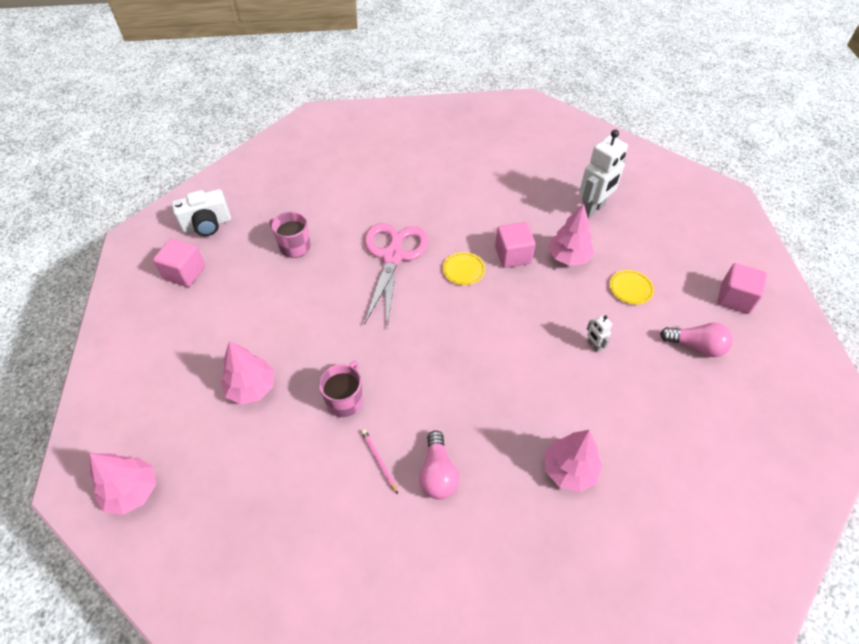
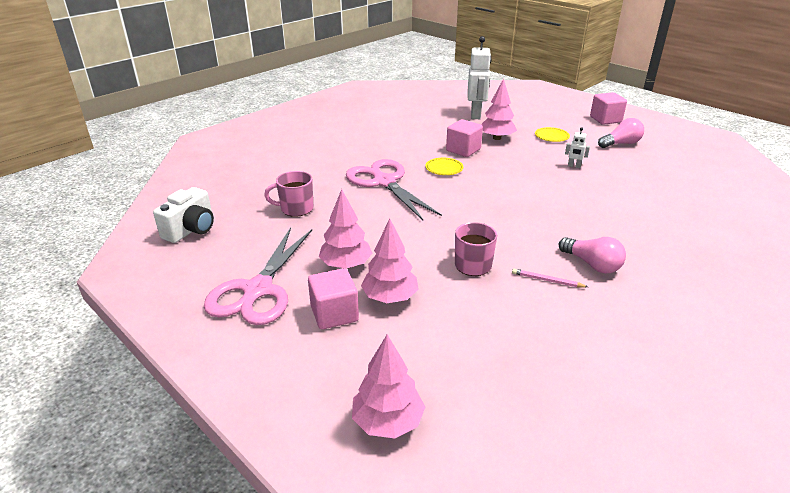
camera: 40 degrees left, 20 degrees down
(184, 317) = (257, 290): none -> pink scissors
(185, 273) = (214, 265): pink cube -> pink cube (334, 314)
(569, 470) = (653, 221): pink tree -> pink tree (346, 265)

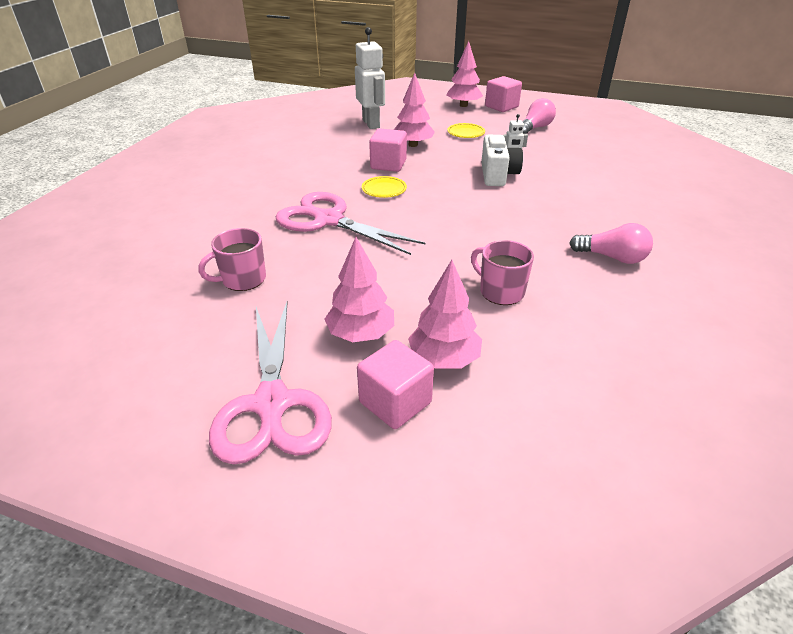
camera: 25 degrees left, 5 degrees up
(191, 230) = (112, 347): white camera -> white camera (497, 175)
(388, 421) = (566, 521): pink tree -> pink tree (463, 105)
(547, 280) = (586, 287): pink pencil -> none

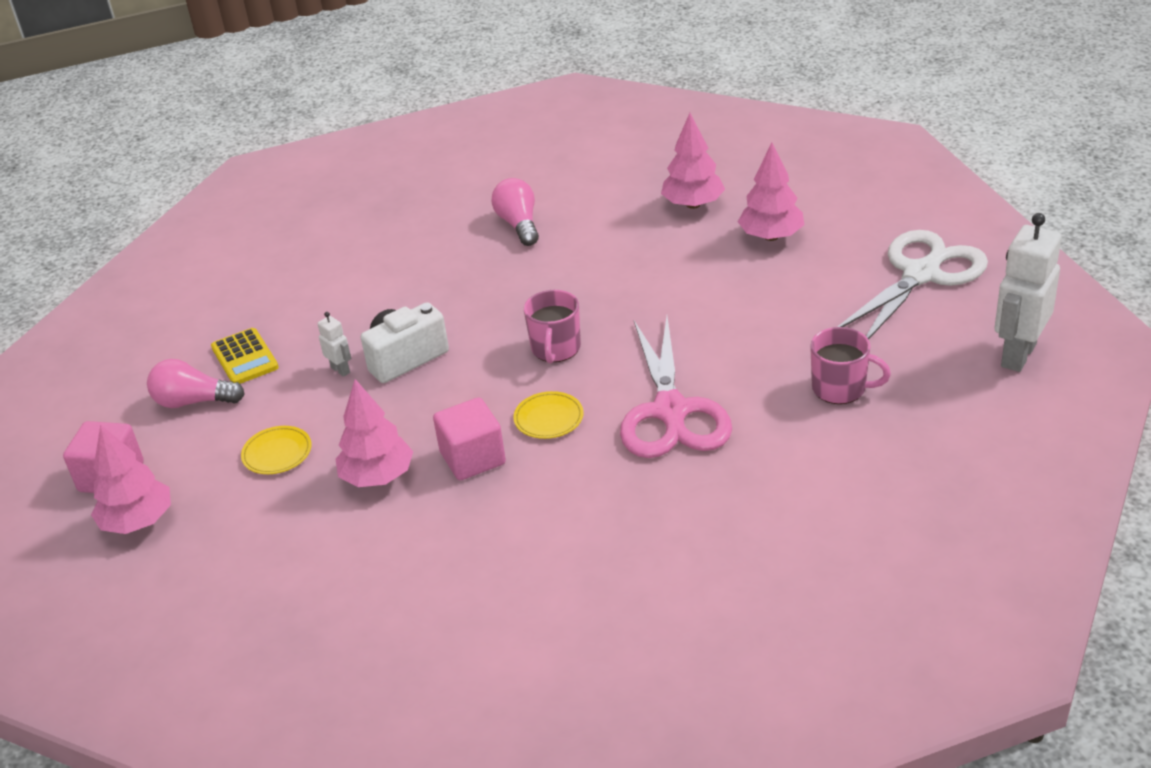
camera: 125 degrees left, 0 degrees up
(272, 404) = (921, 274): pink scissors -> white scissors
(361, 334) = (803, 283): pink tree -> pink tree (693, 204)
(371, 124) = (331, 574): white robot -> white robot (1017, 355)
(395, 402) = (840, 233): pink cube -> none
(500, 291) = (651, 252): pink mug -> pink mug (555, 349)
(558, 144) = (245, 357): none -> yellow calculator

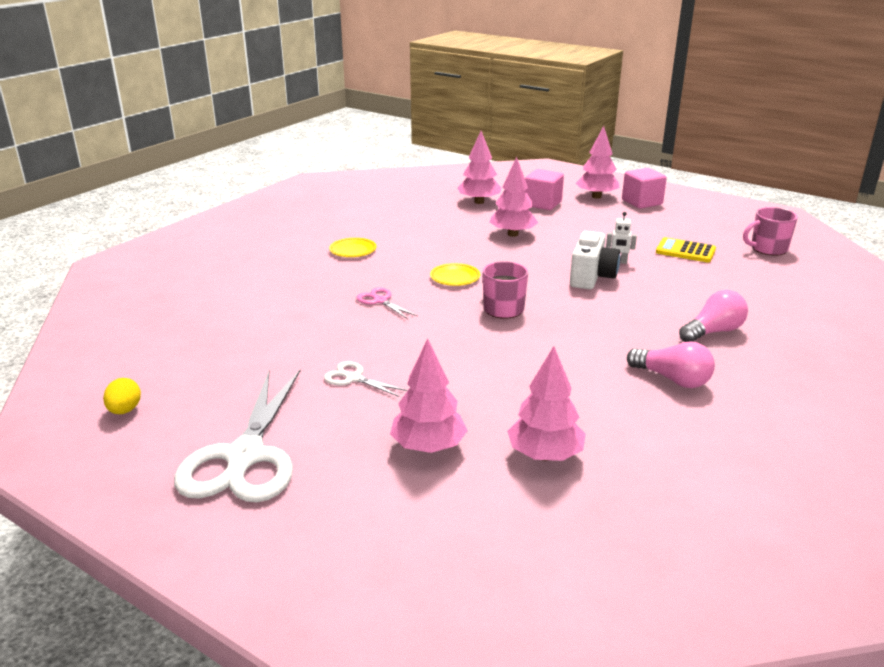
camera: 140 degrees right, 10 degrees down
(193, 401) = (668, 230): pink light bulb -> pink light bulb (713, 332)
(277, 453) = (581, 227): yellow plate -> yellow plate (353, 250)
(311, 589) = (479, 202): none -> pink tree
(473, 458) = (473, 252): pink cube -> pink cube (542, 204)
(671, 412) = (380, 301): pink scissors -> pink scissors, size x0.44
(782, 317) = (353, 378): none -> white scissors
(840, 388) = (269, 345): pink mug -> pink mug (767, 249)
(1017, 355) = (125, 410): white robot -> yellow egg

